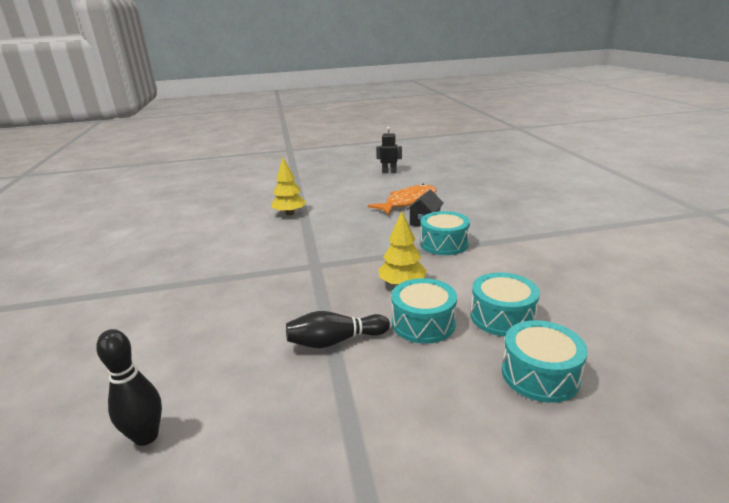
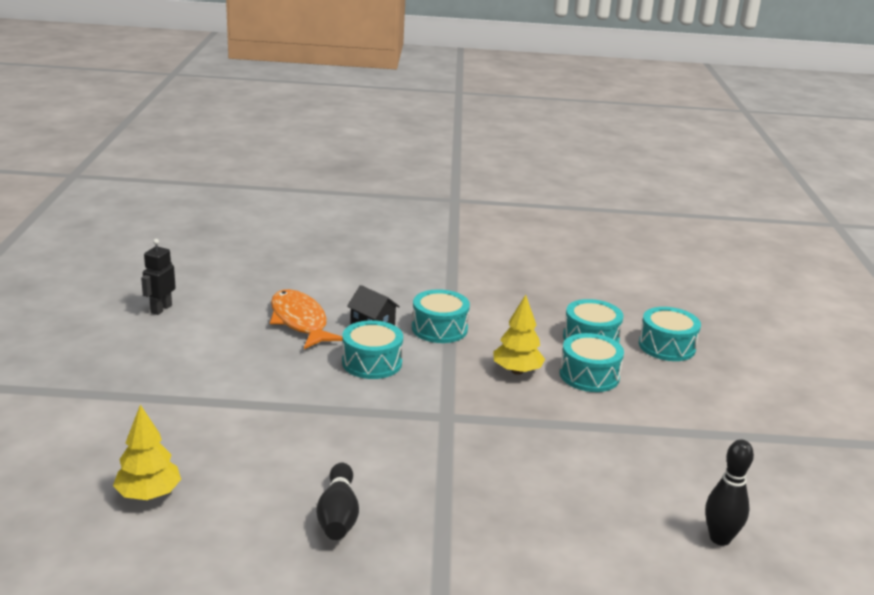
camera: 80 degrees left, 0 degrees up
(290, 213) = (259, 417): yellow tree -> yellow tree (149, 495)
(335, 341) = (605, 425): black bowling pin -> black bowling pin (338, 515)
(372, 230) = (372, 363): none -> turquoise drum

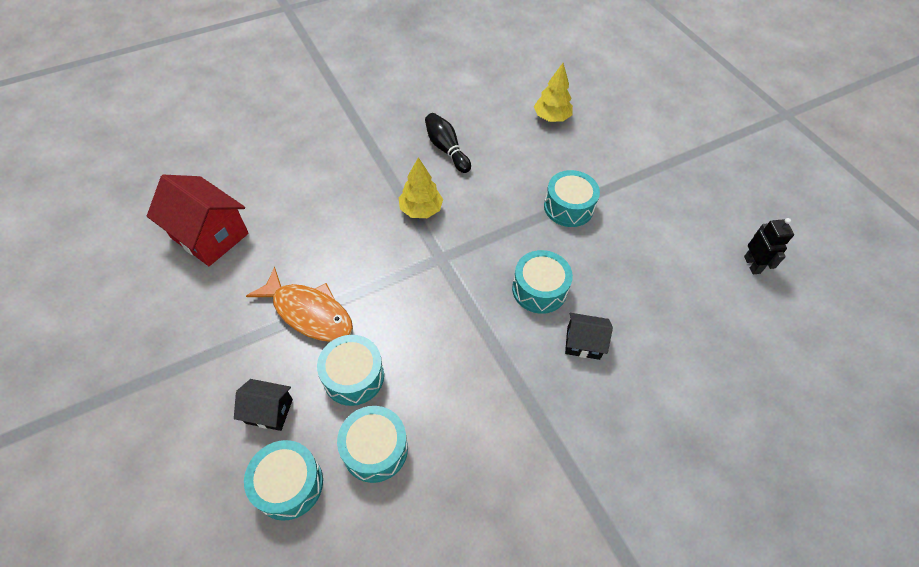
camera: 150 degrees right, 30 degrees up
(300, 321) = (642, 312): orange fish -> orange fish (309, 312)
(439, 329) = (525, 374): turquoise drum -> turquoise drum (568, 207)
(517, 371) = (419, 345): yellow tree -> yellow tree (421, 210)
(674, 383) = (269, 411): none -> black house
(720, 538) = (210, 235): black bowling pin -> red house

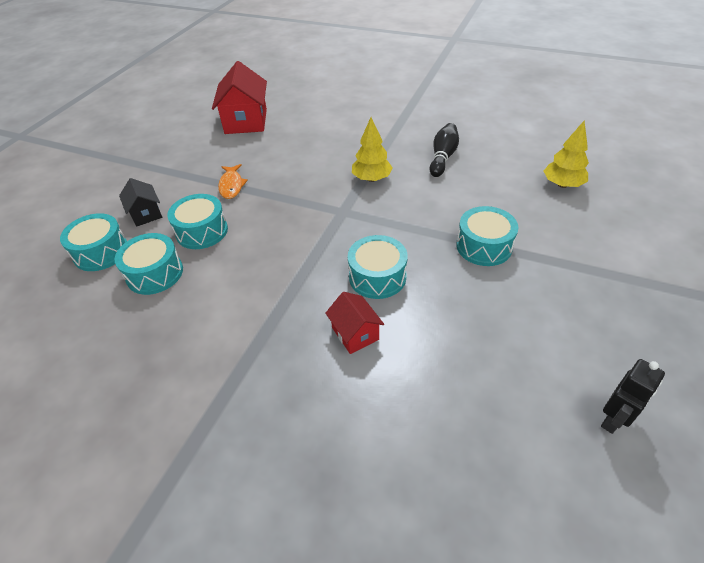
camera: 55 degrees right, 10 degrees down
(309, 312) = (231, 185): orange fish -> orange fish, size x0.60
(583, 343) = (355, 333): black house -> red house

